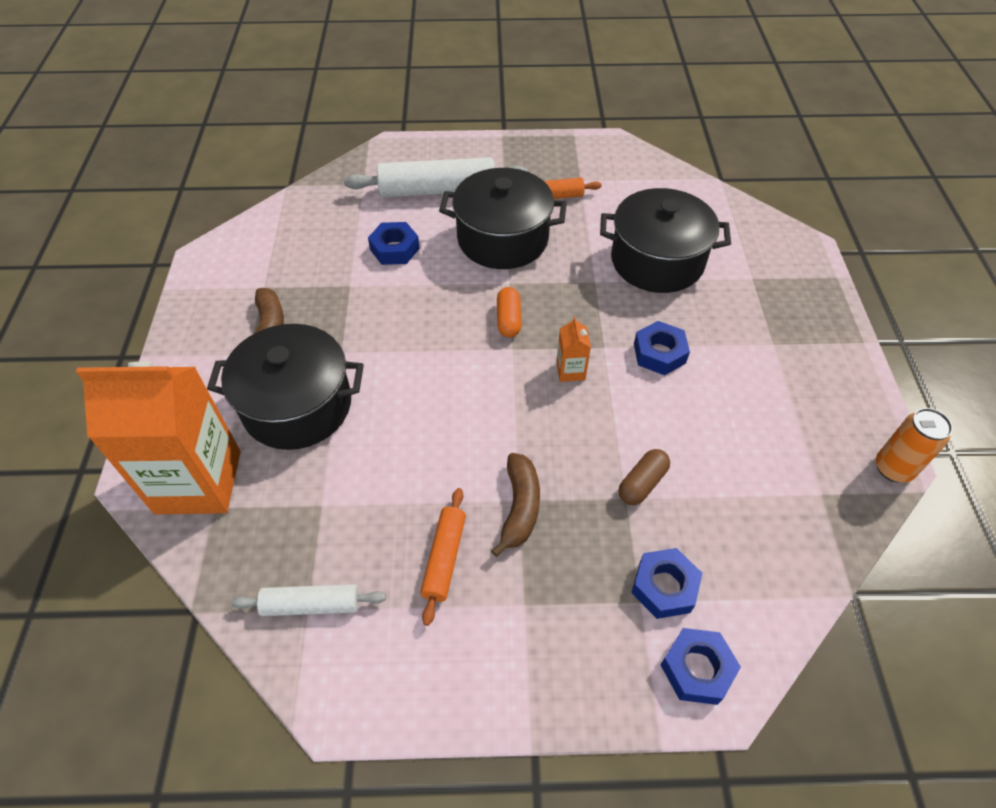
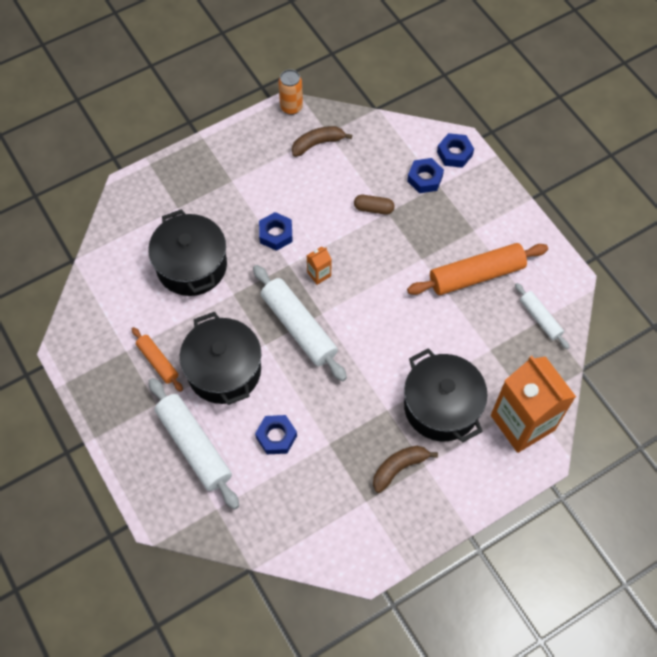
camera: 120 degrees left, 10 degrees up
(444, 558) = (476, 275): orange rolling pin -> orange rolling pin, size x1.80
(508, 319) = (299, 327): orange capsule -> white rolling pin
(520, 507) = (426, 256): brown banana -> brown banana (318, 143)

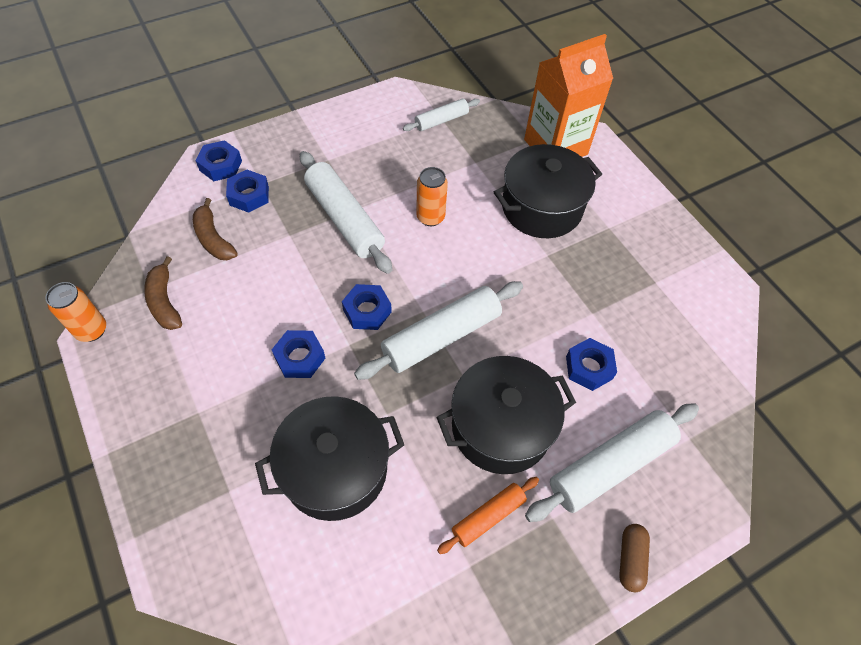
camera: 90 degrees left, 5 degrees down
(319, 274) = (367, 311): orange carton -> blue nut
(373, 208) = (281, 248): brown capsule -> brown capsule (630, 559)
(399, 468) = (614, 250): brown banana -> brown banana (213, 238)
(408, 249) = (344, 219): none -> white rolling pin
(418, 314) = (430, 217): none -> orange can
(476, 275) = (385, 163): orange rolling pin -> none

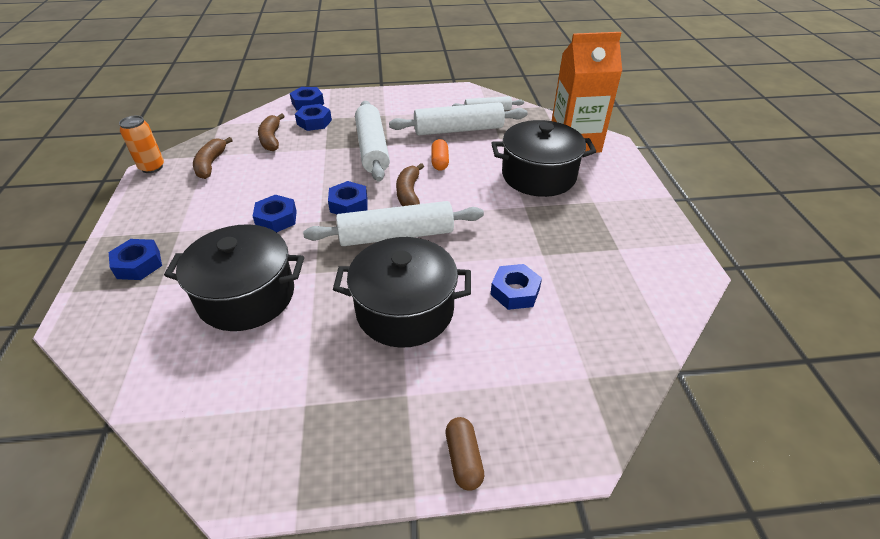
camera: 25 degrees right, 15 degrees down
(185, 474) = (138, 264): none -> blue nut
(422, 274) = (409, 193): none -> brown banana
(430, 217) = (440, 162): orange can -> orange capsule
(488, 517) = (347, 372): orange rolling pin -> none
(610, 465) = (490, 372): white rolling pin -> white rolling pin (458, 130)
(630, 559) = (463, 459): brown capsule -> brown capsule turned 45 degrees counterclockwise

